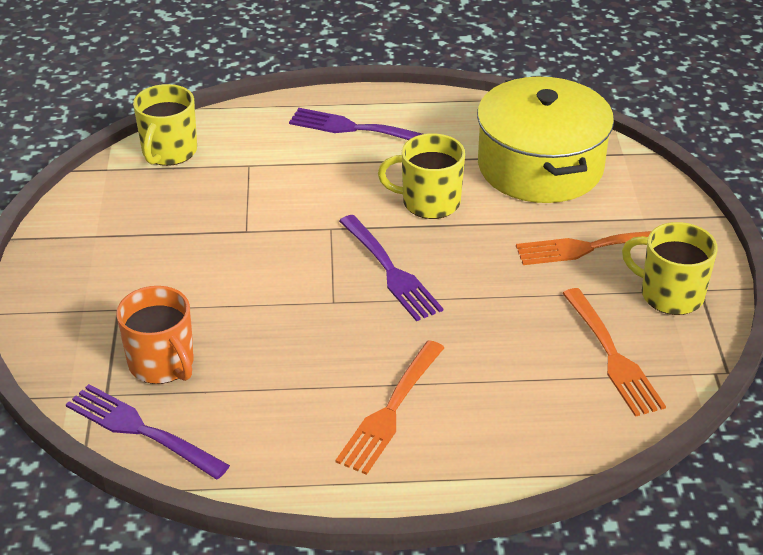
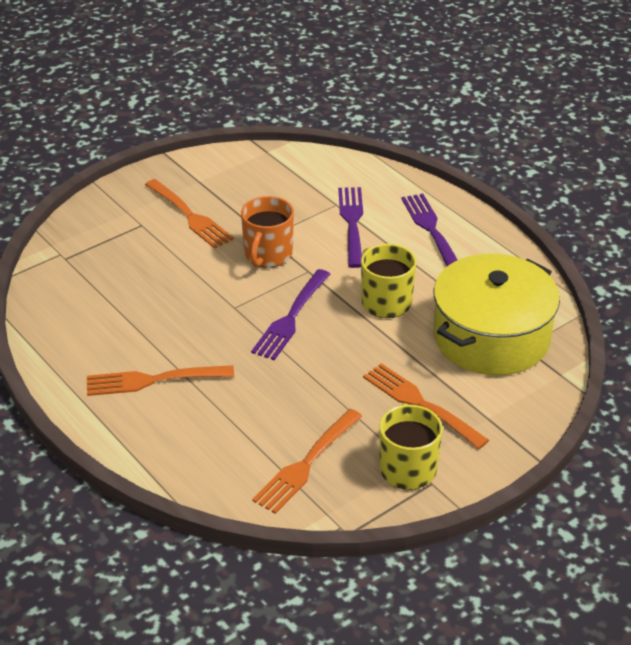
camera: 55 degrees right, 0 degrees up
(142, 430) = (47, 287): purple fork -> purple fork (352, 224)
(146, 268) = (189, 216): none -> orange fork
(162, 364) = (109, 266): orange mug -> orange mug (267, 255)
(169, 152) = (311, 166): yellow mug -> none

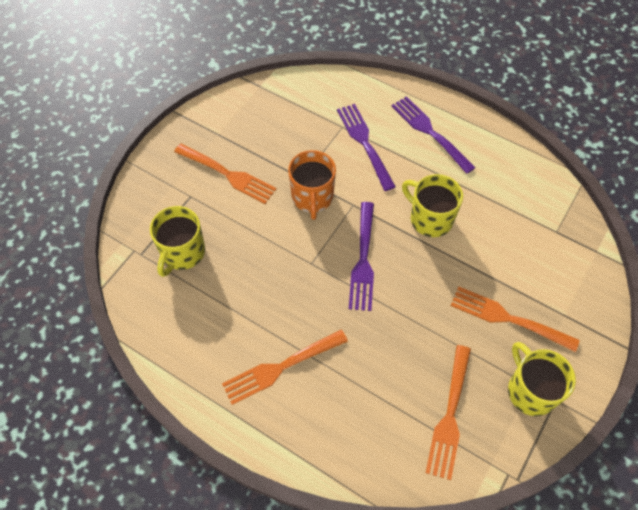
camera: 20 degrees left, 20 degrees up
(107, 267) = (182, 253): none -> yellow mug
(491, 337) = (528, 230): yellow pot -> none

